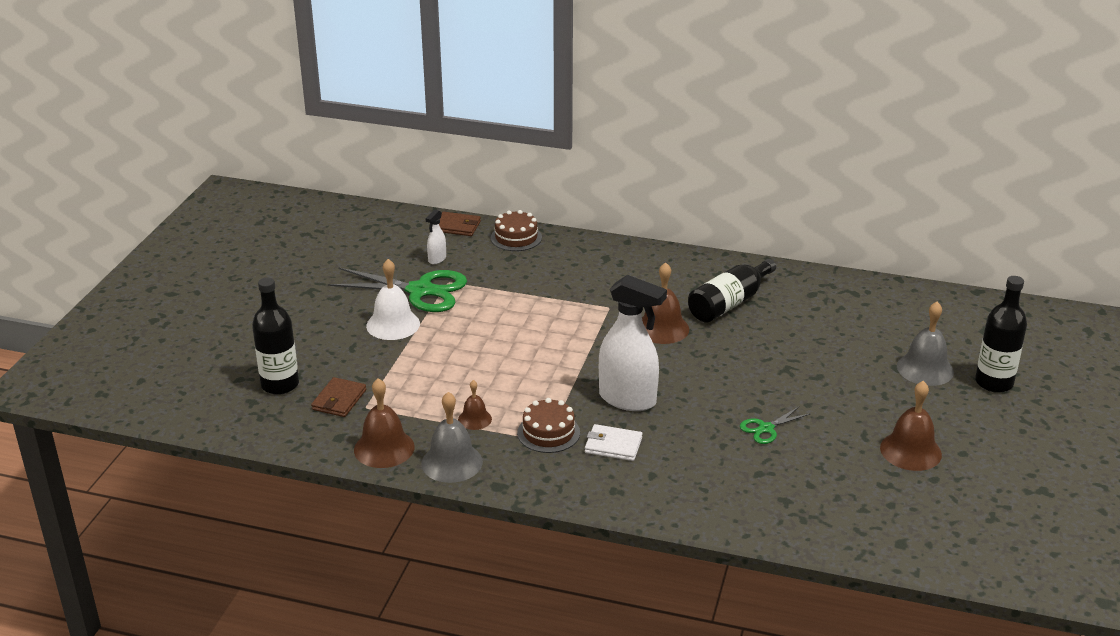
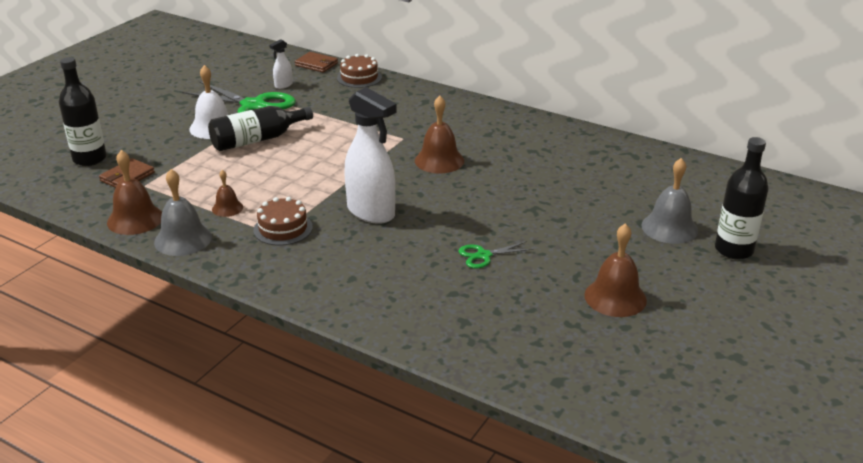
camera: 15 degrees right, 0 degrees up
(613, 445) = (333, 248): white wallet -> none
(729, 303) = (512, 149): black bottle -> black bottle (257, 140)

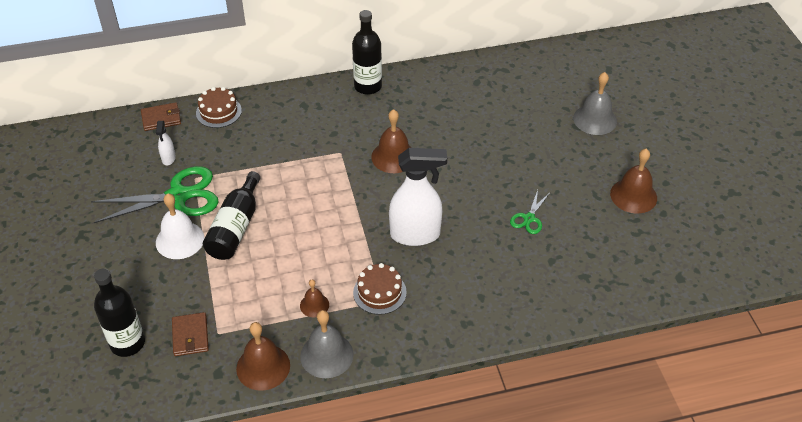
camera: 45 degrees left, 15 degrees up
(733, 250) = (644, 113): black bottle -> black bottle (368, 86)

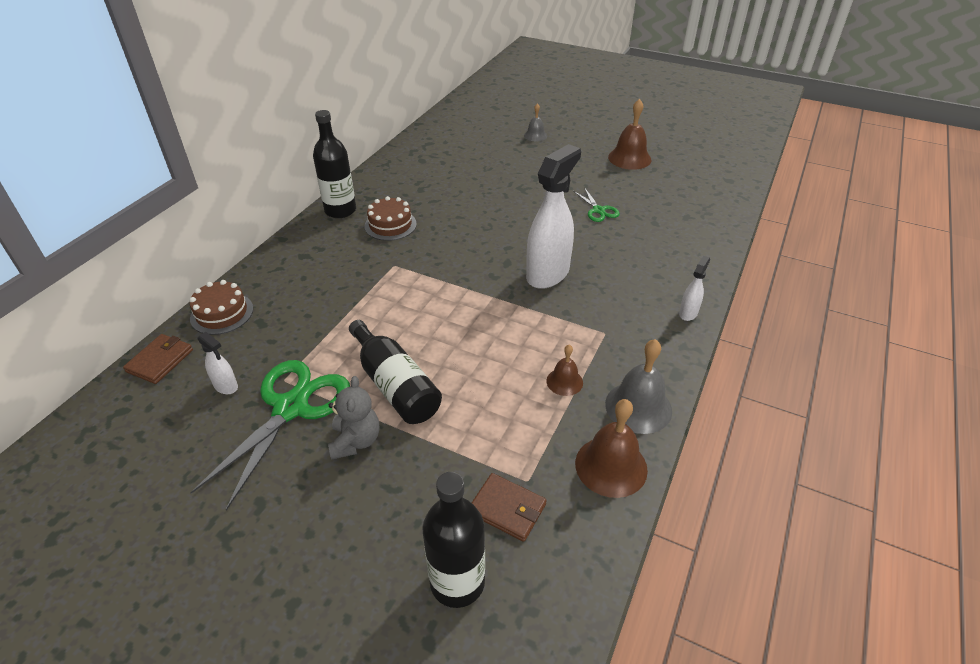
camera: 50 degrees left, 5 degrees down
(180, 240) = (355, 441): white bell -> grey teddy bear
(379, 292) = (593, 330): brown cake -> brown cake (390, 225)
(393, 157) = (442, 239): brown bell -> none
(453, 336) = (688, 313): none -> white spray bottle
(595, 119) = (535, 135): grey bell -> grey bell, size x0.57

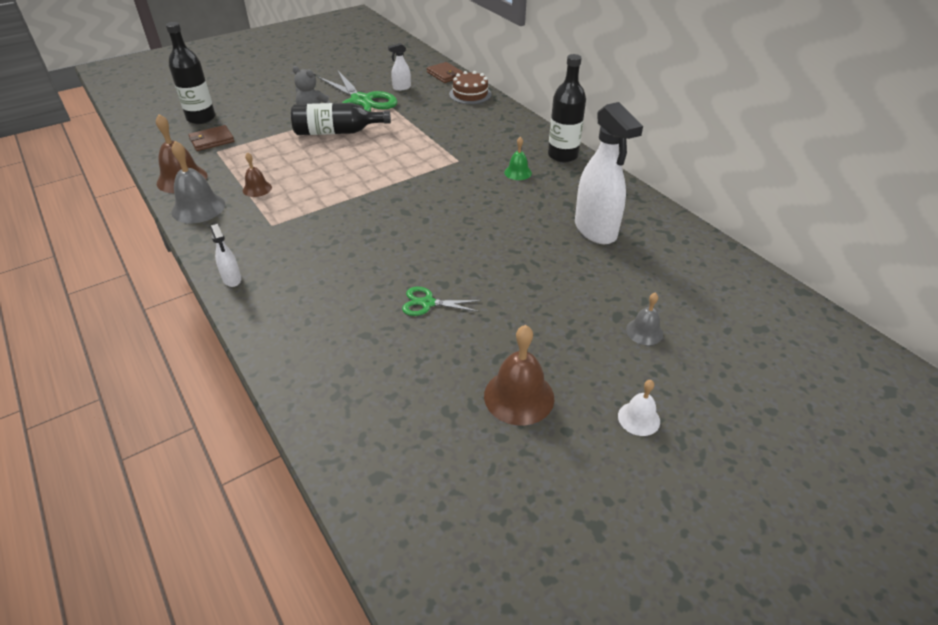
camera: 120 degrees right, 0 degrees up
(390, 225) = (518, 172): brown cake -> green bell
(548, 274) = (367, 226): white spray bottle -> white spray bottle (595, 230)
(600, 126) = (639, 418): none -> white bell

